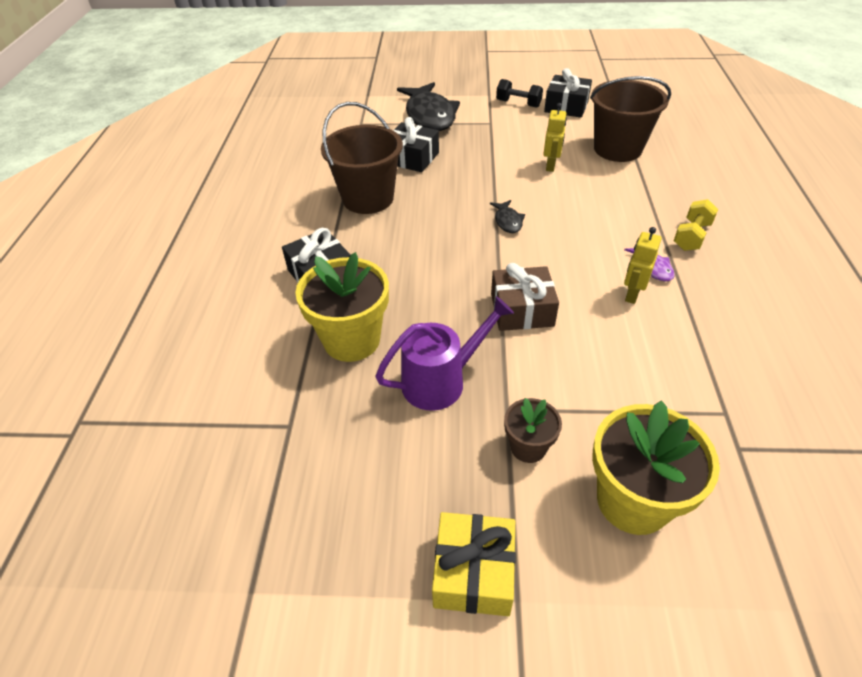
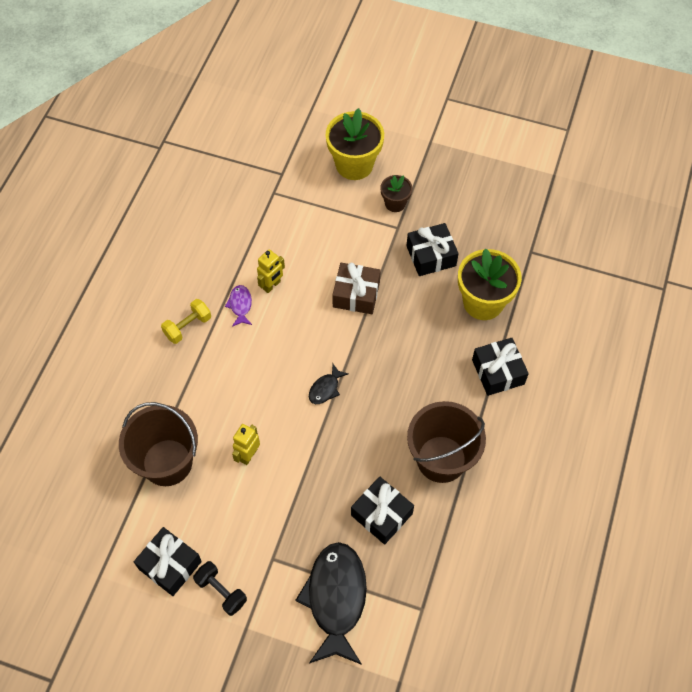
camera: 165 degrees left, 15 degrees up
(441, 381) = (431, 256): purple watering can -> black gift
(474, 572) = (446, 156): yellow gift -> none
(508, 221) = (325, 388): black fish -> black fish turned 150 degrees counterclockwise

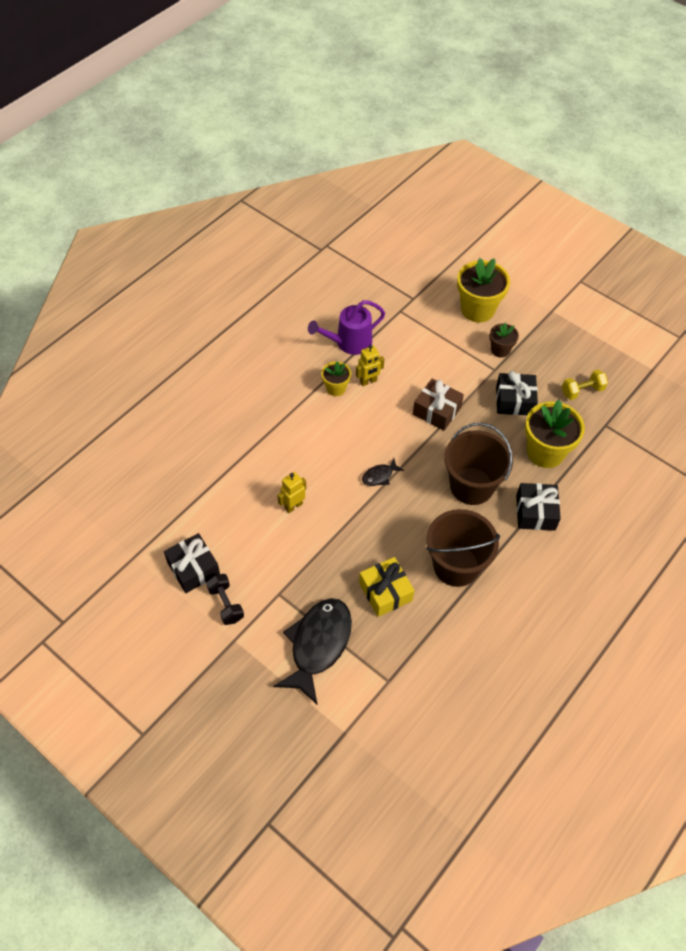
camera: 20 degrees right, 5 degrees down
(167, 462) = (225, 489): brown bucket -> brown bucket (471, 486)
(188, 327) = (286, 391): yellow dumbbell -> yellow dumbbell (582, 391)
(233, 248) = (349, 343): none -> purple watering can
(240, 305) = (336, 388): purple fish -> yellow flower pot
(381, 514) = (385, 592): black gift -> yellow gift

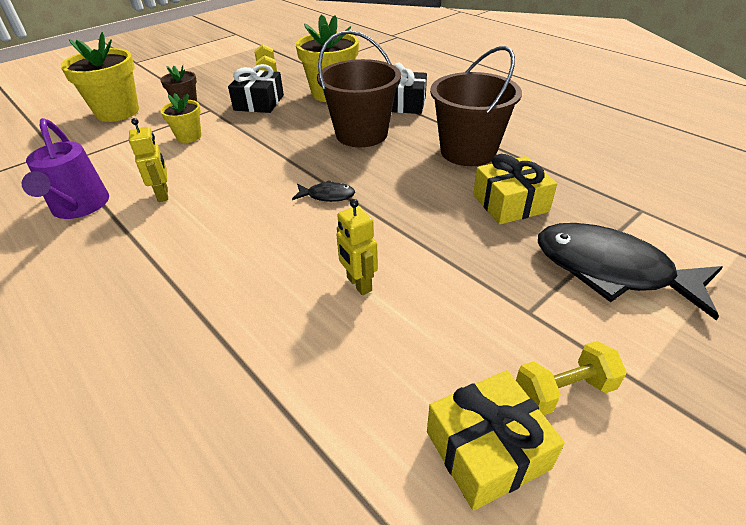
camera: 80 degrees left, 15 degrees down
(193, 568) = (487, 450): black gift -> yellow gift
(226, 604) = (563, 391): black dumbbell -> yellow dumbbell
(336, 388) = (154, 225): yellow flower pot -> yellow flower pot (189, 136)
(379, 476) = (327, 196): black fish -> black fish turned 60 degrees counterclockwise
(436, 411) = (245, 147): brown gift -> none

